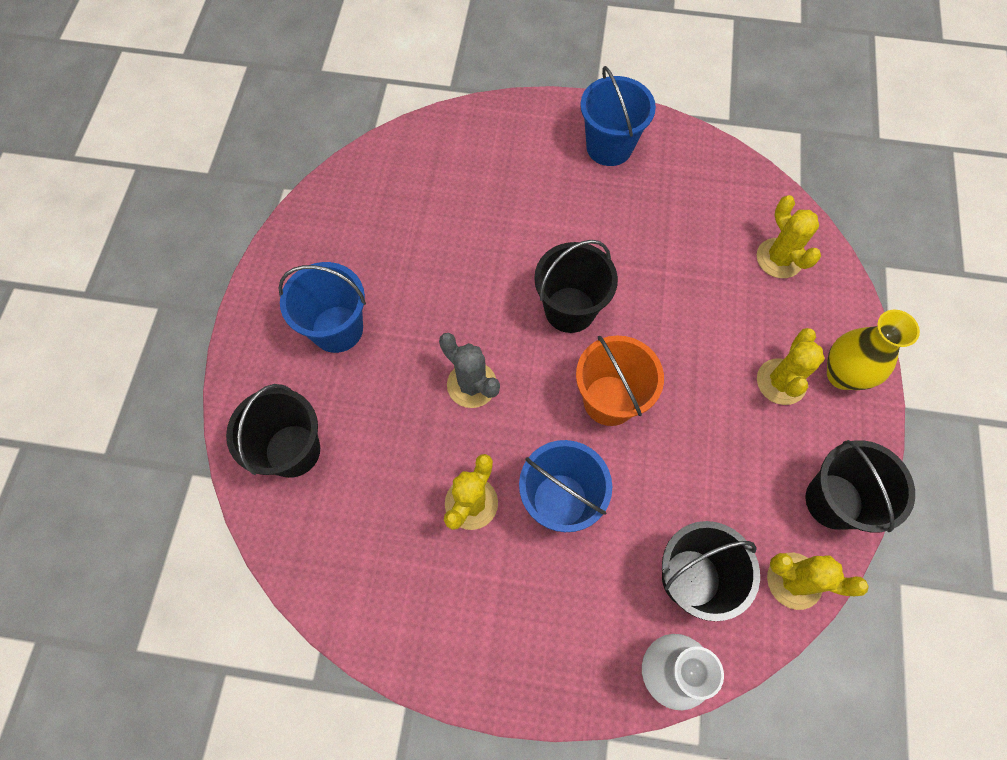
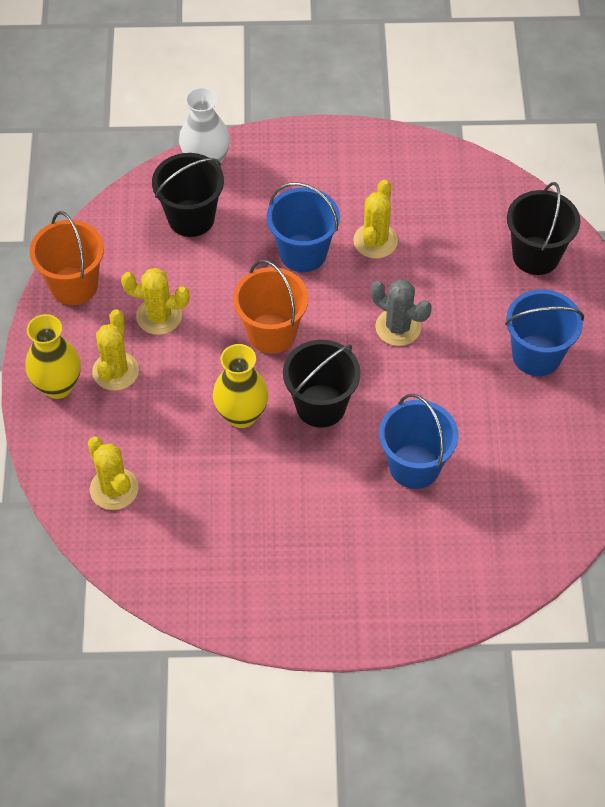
camera: 170 degrees right, 10 degrees down
(609, 147) = (306, 591): blue bucket -> blue bucket (414, 466)
(651, 312) = (241, 415): none -> yellow vase
(794, 581) = (109, 228): yellow cactus -> yellow cactus (159, 316)
(833, 501) = (74, 285): black bucket -> orange bucket

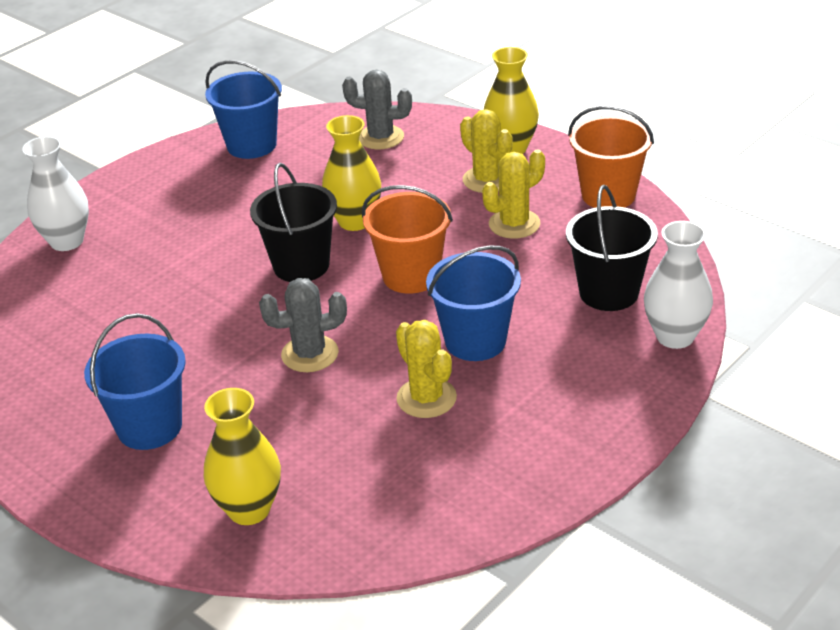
camera: 135 degrees right, 20 degrees down
(114, 489) = (381, 137): yellow cactus -> grey cactus
(414, 466) = (172, 285): blue bucket -> blue bucket (251, 145)
(440, 588) = (67, 241): none -> white vase
(536, 255) = (249, 509): black bucket -> yellow vase

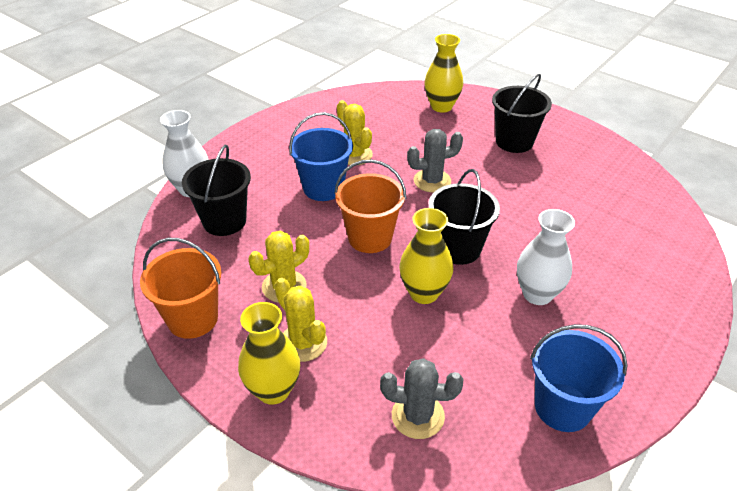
camera: 175 degrees right, 5 degrees up
(67, 241) = (671, 276): white vase -> white vase (537, 294)
(149, 427) = (514, 141): blue bucket -> black bucket

